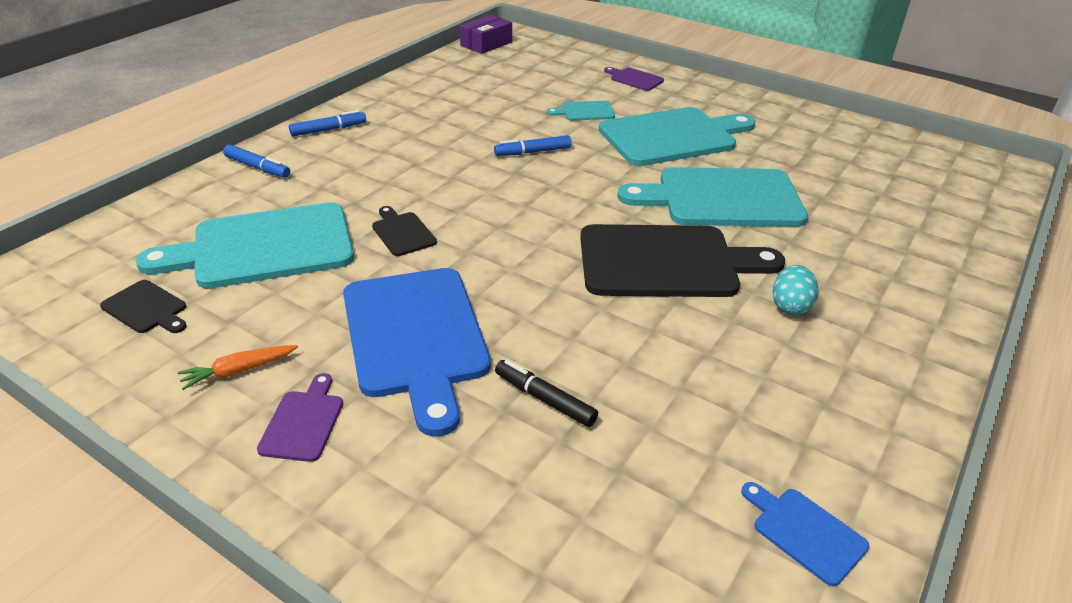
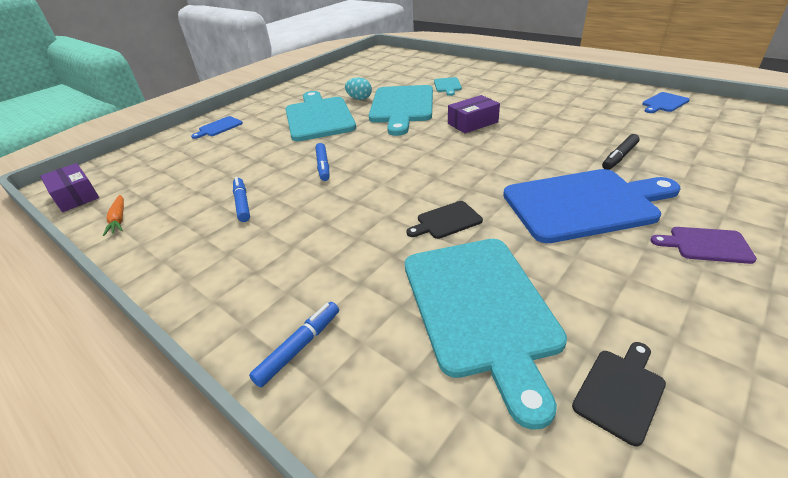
camera: 80 degrees left, 0 degrees up
(238, 371) = (674, 291): orange carrot -> orange carrot (119, 219)
(329, 130) = (222, 293): blue marker -> blue marker (242, 203)
(585, 111) = (263, 146): turquoise cutting board -> turquoise cutting board (447, 86)
(634, 79) = (219, 127): purple cutting board -> blue cutting board
(666, 262) = (473, 123): black cutting board -> purple box
(790, 306) = (507, 97): turquoise egg -> turquoise egg (359, 99)

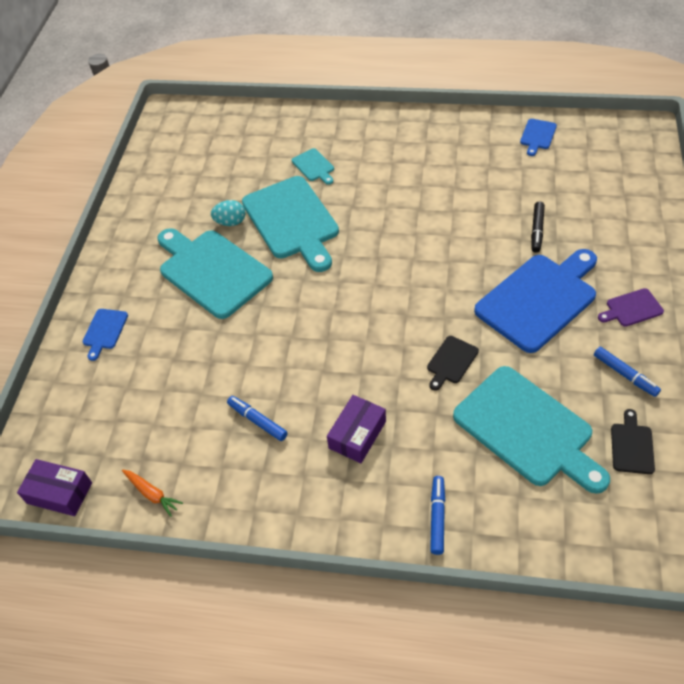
camera: 30 degrees left, 15 degrees up
(323, 166) = (289, 342): blue marker -> blue marker (625, 375)
(473, 123) = (386, 224): purple box -> purple box (357, 435)

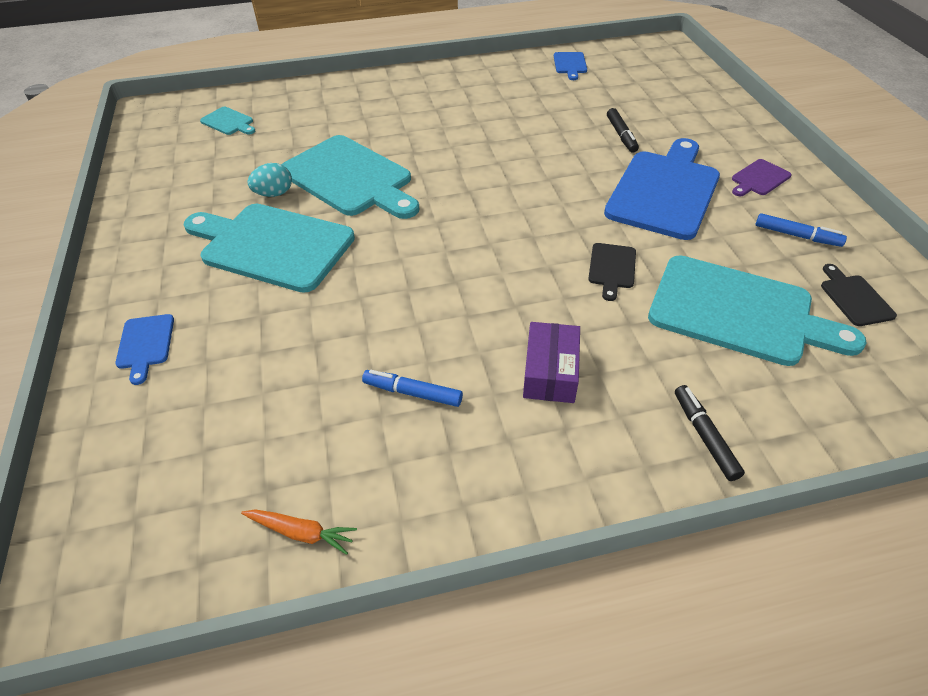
camera: 25 degrees left, 5 degrees down
(59, 493) = (145, 580): purple box -> none
(314, 166) = (350, 126): turquoise cutting board -> turquoise cutting board (229, 122)
(437, 517) = (704, 436): blue marker -> black marker

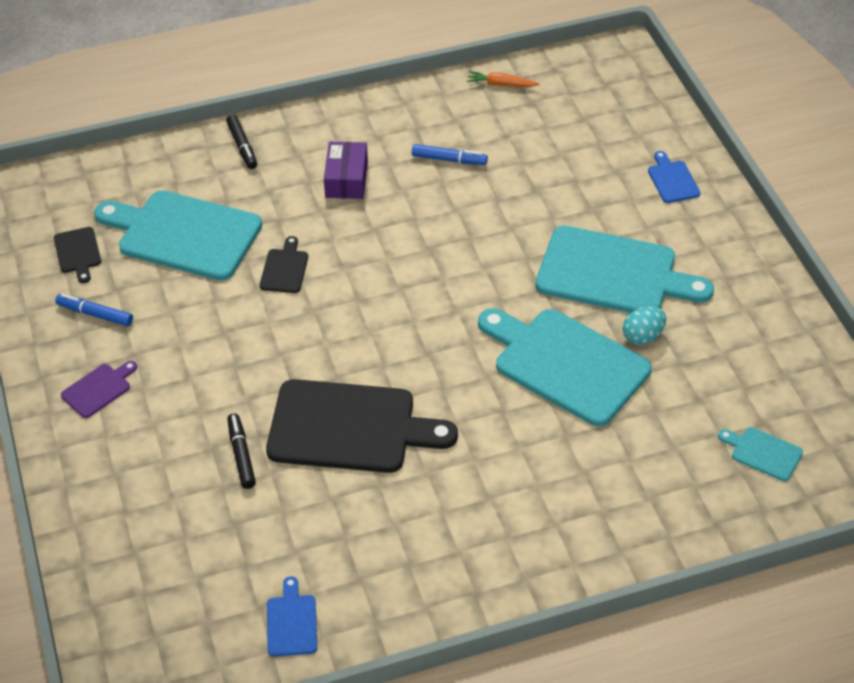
camera: 175 degrees right, 0 degrees up
(537, 147) = (349, 427): none -> black cutting board
(664, 191) = (211, 365): blue cutting board -> none

